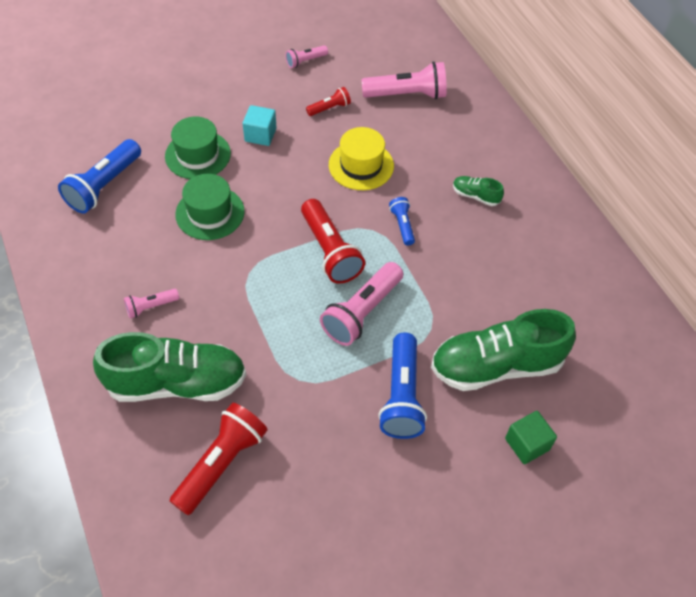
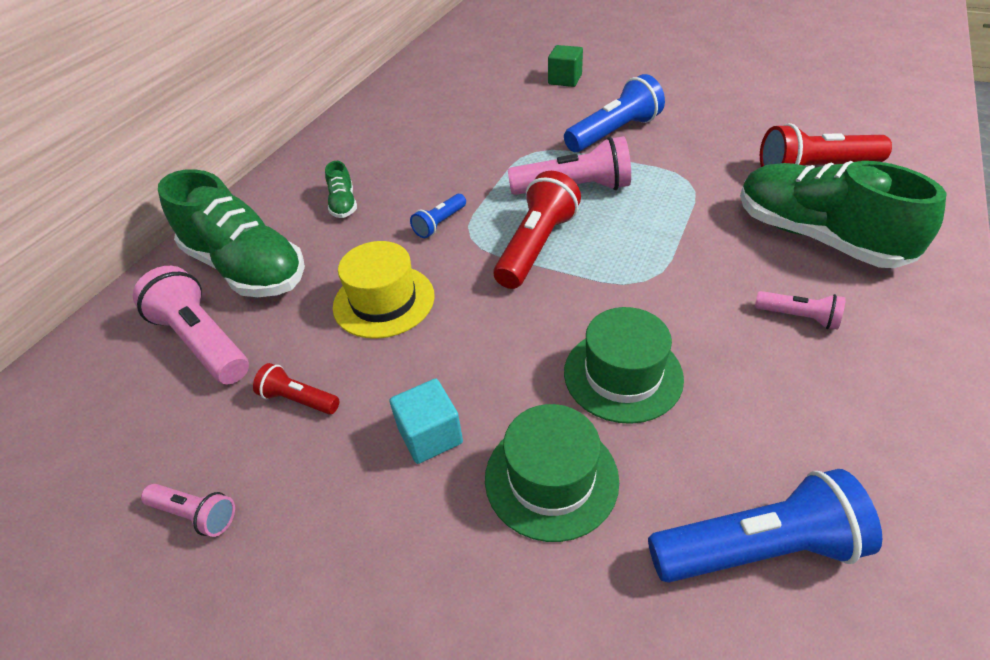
camera: 125 degrees left, 10 degrees down
(496, 366) = (522, 113): green shoe -> green shoe (246, 268)

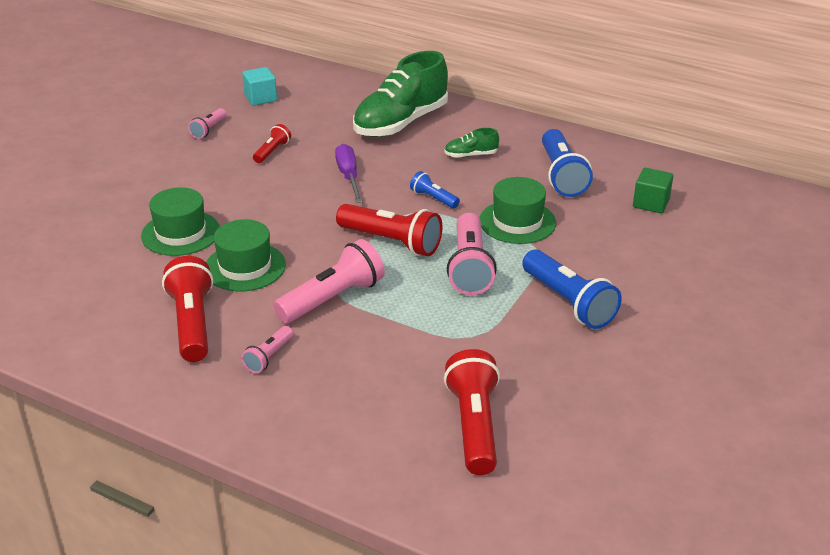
camera: 90 degrees right, 10 degrees down
(203, 342) = (332, 116): pink flashlight -> pink flashlight (332, 298)
(384, 301) = (349, 176): yellow hat -> purple screwdriver
(430, 435) = (227, 194): turquoise cube -> turquoise cube (260, 98)
(484, 166) = (517, 222): none -> green hat
(565, 80) = (697, 282): green cube -> green cube (651, 203)
(757, 547) = (107, 296): blue flashlight -> blue flashlight (562, 175)
(773, 408) = (192, 324): none -> red flashlight
(817, 237) = (362, 395): green shoe -> none

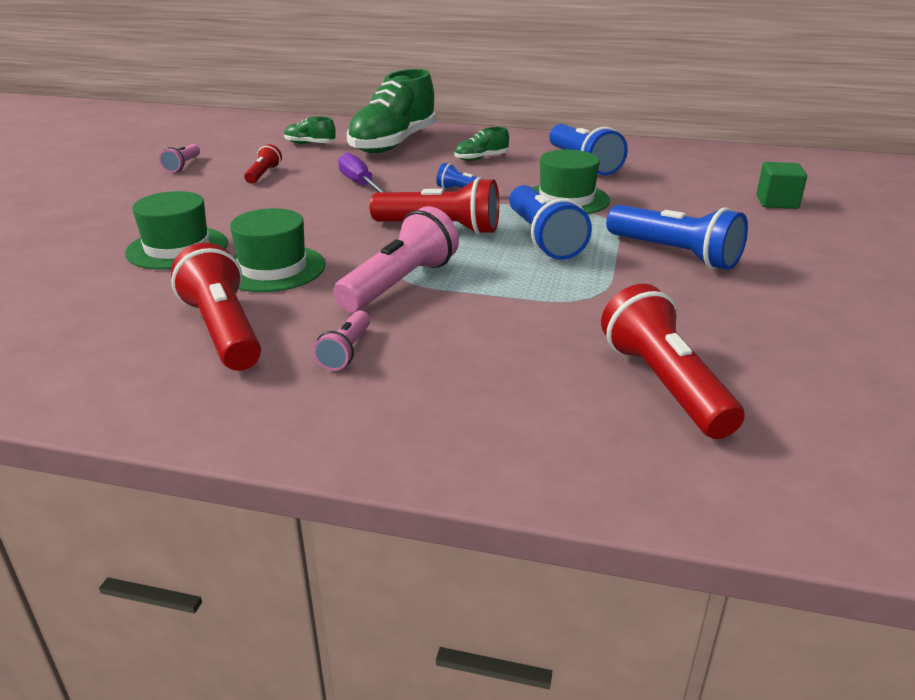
camera: 15 degrees left, 5 degrees down
(260, 98) = (233, 140): turquoise cube -> none
(326, 113) = (310, 144): none -> green shoe
(470, 267) = (543, 239): pink flashlight -> blue flashlight
(651, 203) = (687, 173): green cube -> green cube (777, 202)

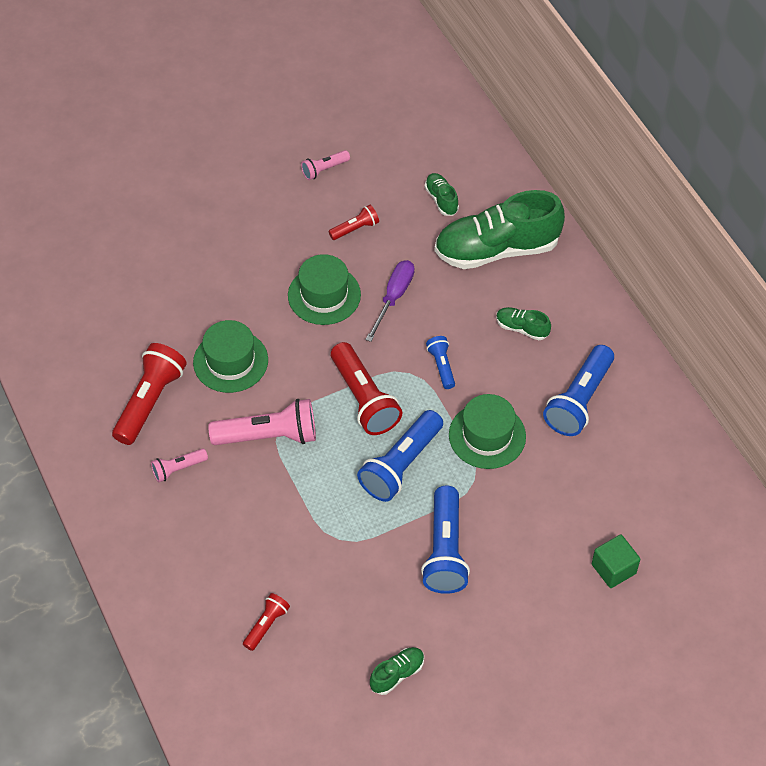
camera: 50 degrees right, 25 degrees up
(177, 248) = (210, 293): green hat -> green hat (324, 295)
(664, 385) = (266, 625): red flashlight -> red flashlight, size x0.52
(821, 331) = (397, 674): none -> green shoe

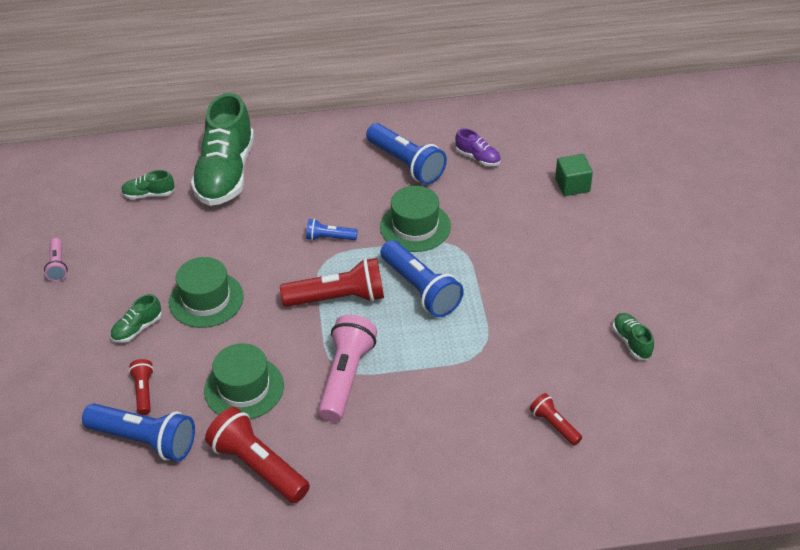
camera: 70 degrees left, 10 degrees down
(178, 469) = (352, 459): pink flashlight -> none
(355, 228) = (143, 260): red flashlight -> red flashlight (144, 392)
(394, 297) = (238, 251): purple screwdriver -> none
(445, 550) = (519, 281): blue flashlight -> blue flashlight (145, 440)
(522, 328) = (317, 179): green shoe -> green shoe (137, 328)
(618, 465) = (478, 158): none -> purple shoe

